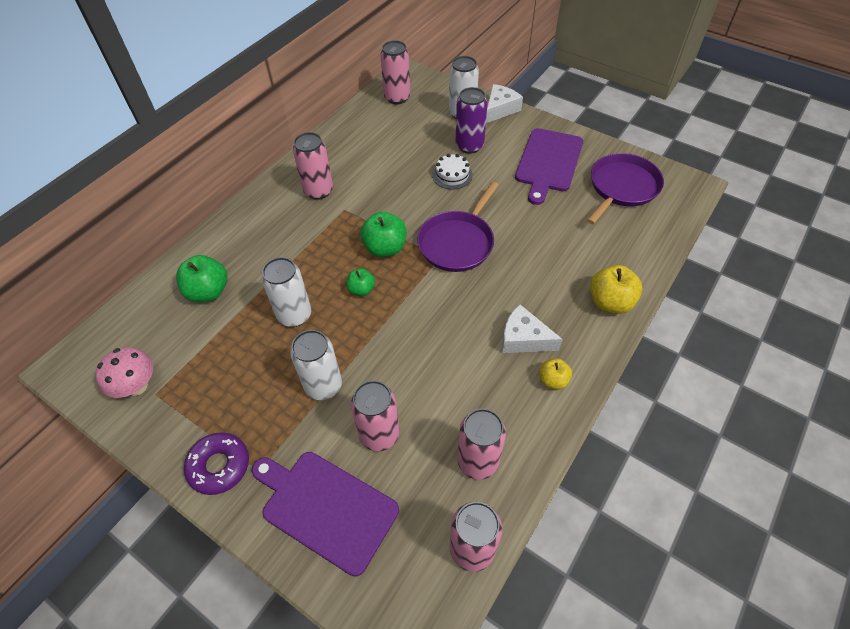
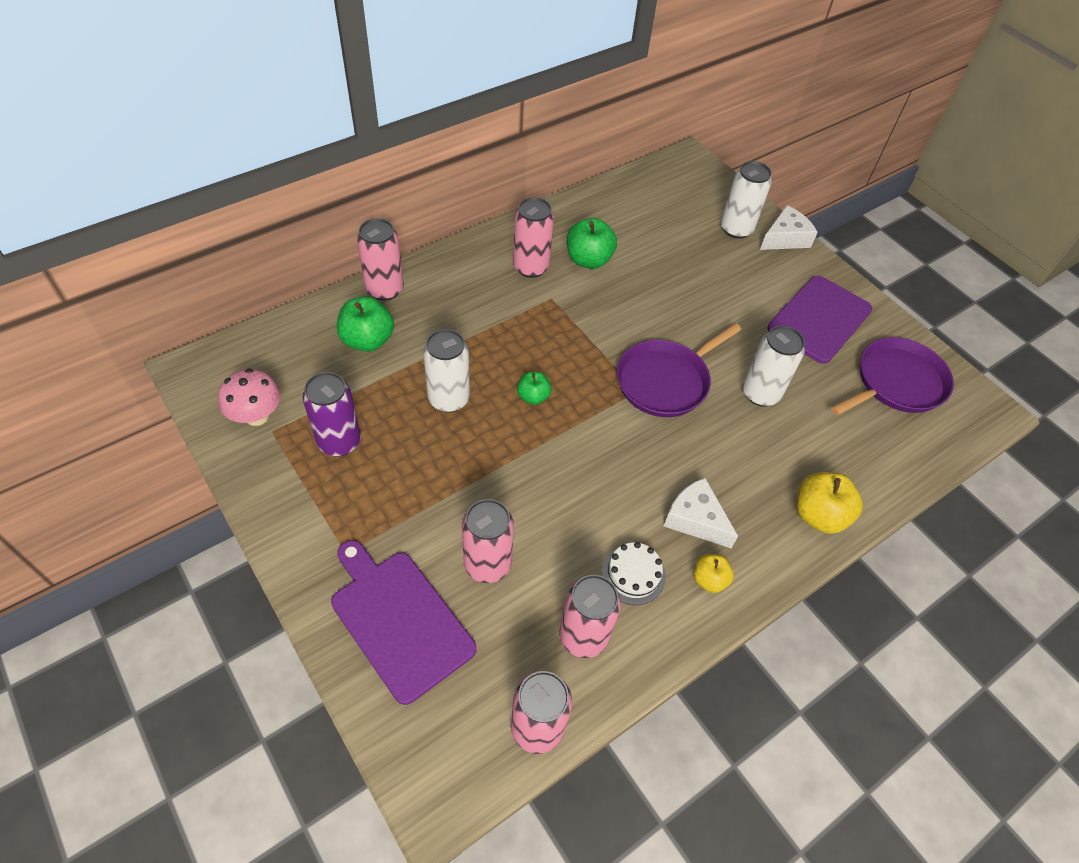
camera: 15 degrees right, 0 degrees up
(219, 466) = (307, 532): purple donut -> none
(323, 386) = (448, 488): white can -> white can (760, 393)
(385, 248) = (579, 358): green apple -> green apple (588, 260)
(397, 98) = (666, 185): pink can -> pink can (385, 289)
(452, 175) = (693, 299): white cake -> white cake (633, 574)
(469, 146) = (728, 271): purple can -> purple can (339, 442)

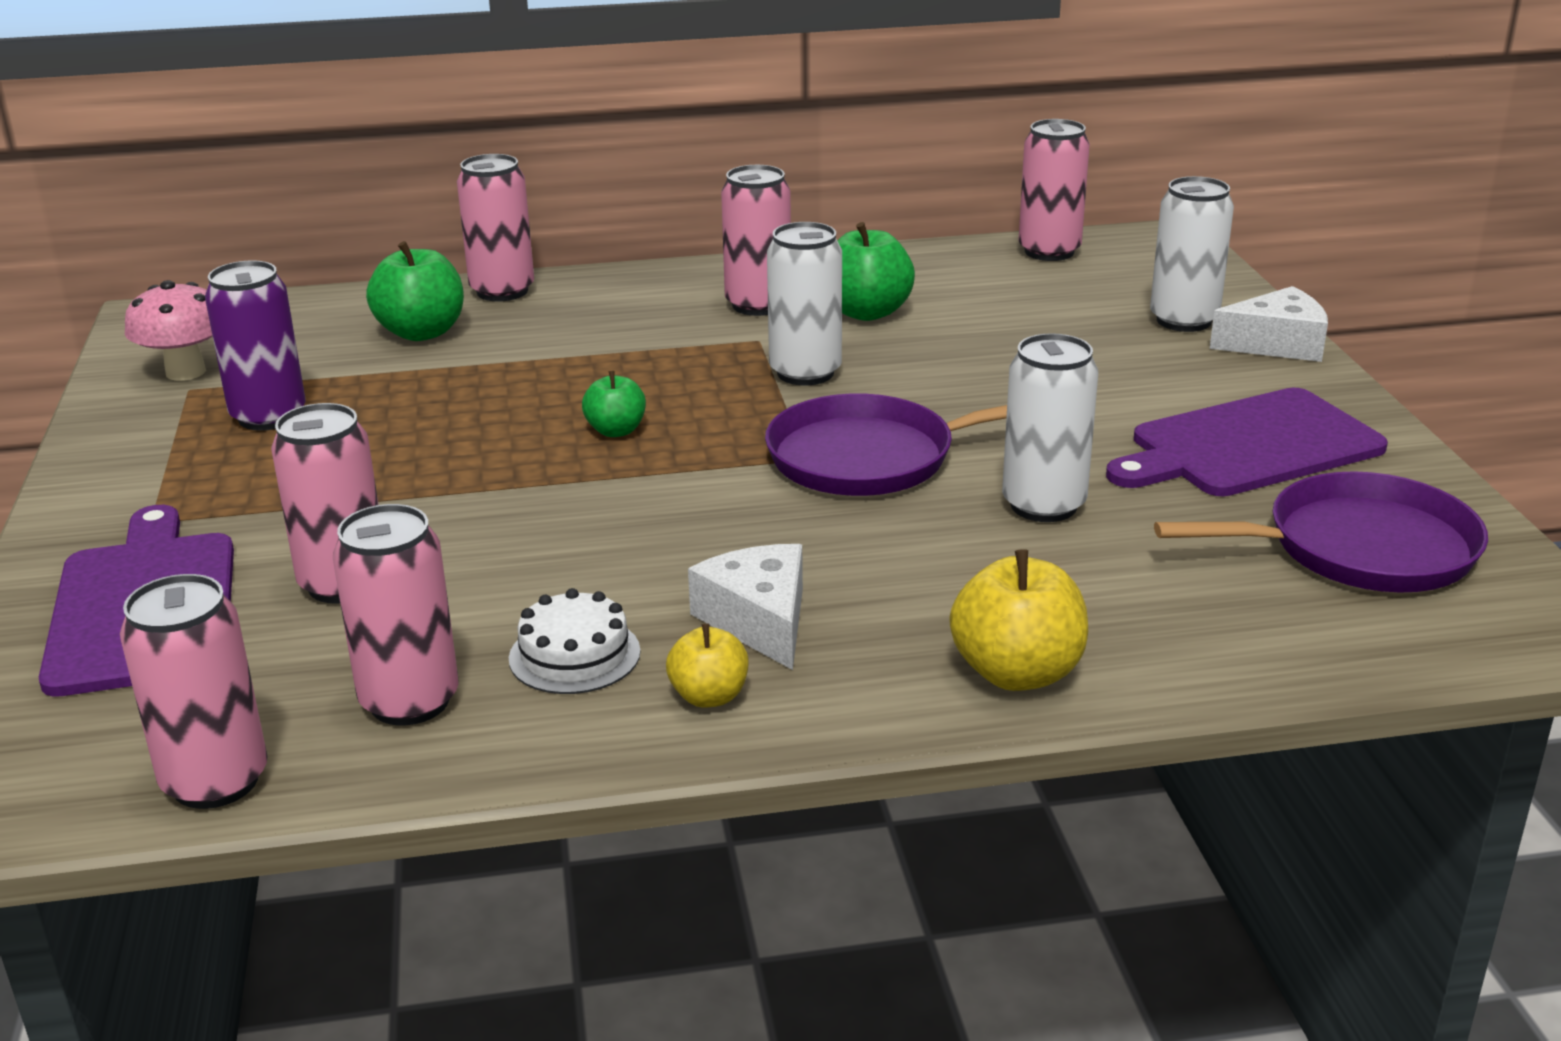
camera: 30 degrees right, 25 degrees down
(448, 399) = (478, 408): white can -> white can (805, 373)
(642, 184) = (1049, 251): none -> pink can

